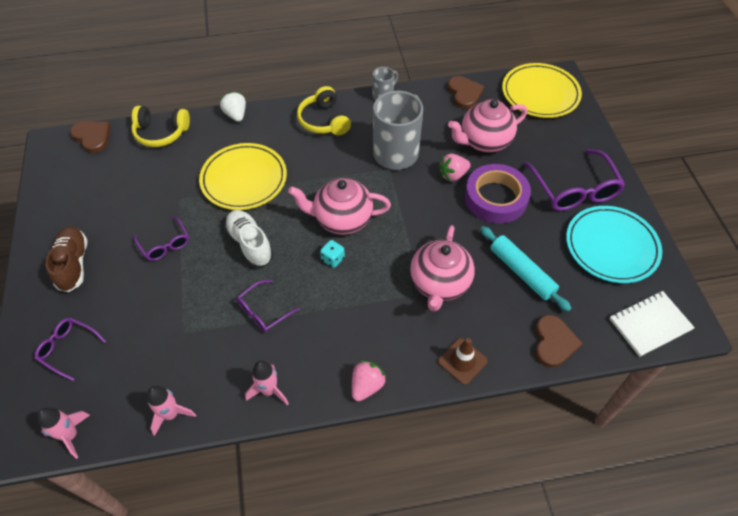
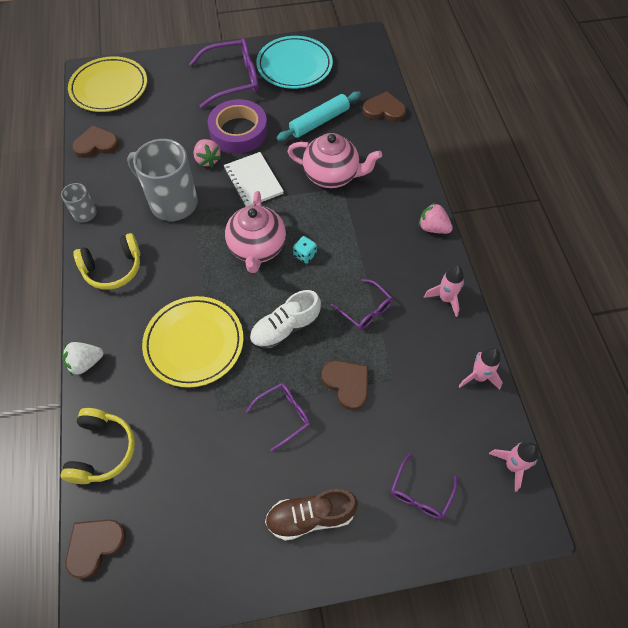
camera: 90 degrees left, 5 degrees up
(185, 293) = (347, 384): none -> brown heart
(462, 361) = (404, 165): brown traffic cone -> none
(484, 141) = (167, 134): pink teapot -> none
(650, 324) = (365, 56): white notebook -> white notebook (253, 181)

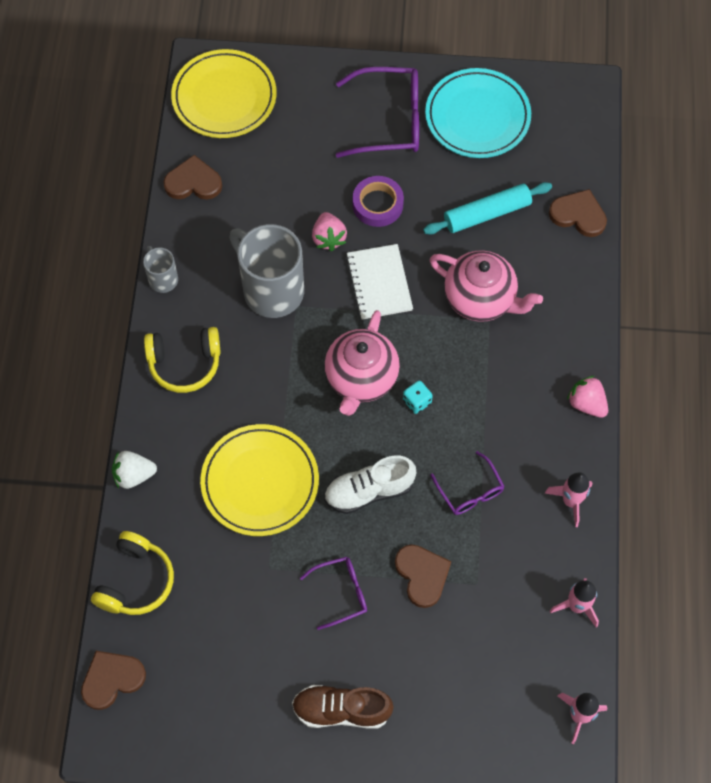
camera: 15 degrees right, 5 degrees up
(238, 131) = (377, 204): purple tape -> purple tape, size x0.66
(420, 493) = (467, 718): purple glasses -> none

